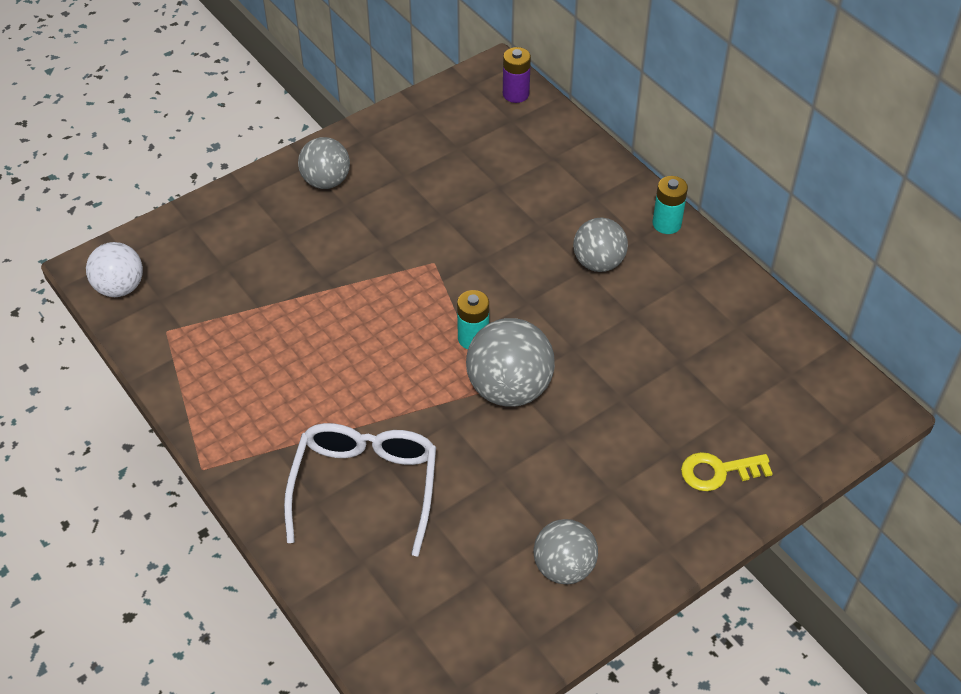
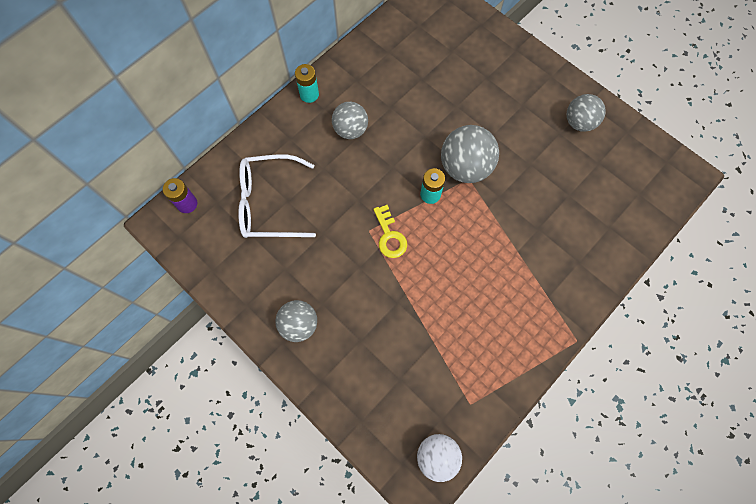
camera: 100 degrees left, 20 degrees up
(365, 486) = (559, 236): white glasses -> white glasses (269, 203)
(718, 471) = (495, 55): yellow key -> yellow key (389, 236)

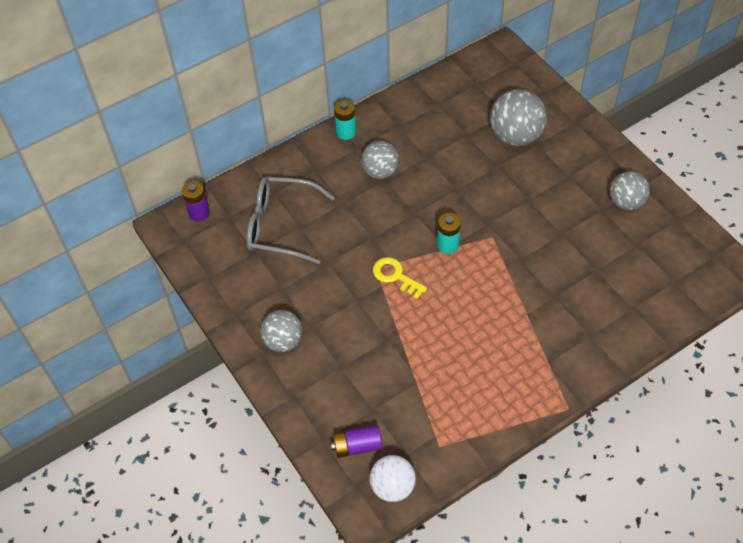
camera: 15 degrees right, 15 degrees down
(269, 203) = (280, 226): white glasses -> grey glasses
(389, 236) = (395, 276): yellow key -> yellow key turned 135 degrees clockwise
(394, 420) = (357, 446): none -> purple battery
(465, 167) = (491, 225): grey ball -> grey ball (515, 136)

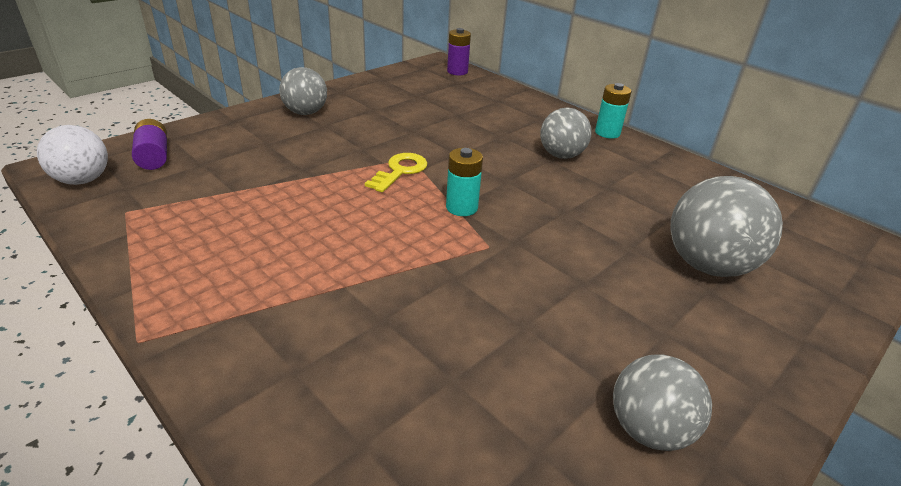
camera: 75 degrees right, 20 degrees down
(280, 226) = (455, 105): grey glasses -> none

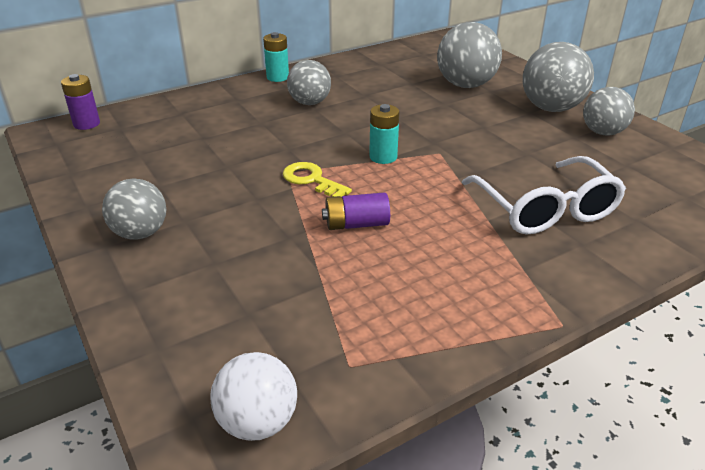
camera: 75 degrees left, 0 degrees up
(154, 156) = (210, 359): purple battery -> purple battery (356, 224)
(373, 338) = (545, 209): none -> white glasses
(699, 361) = (551, 108): none -> grey ball

